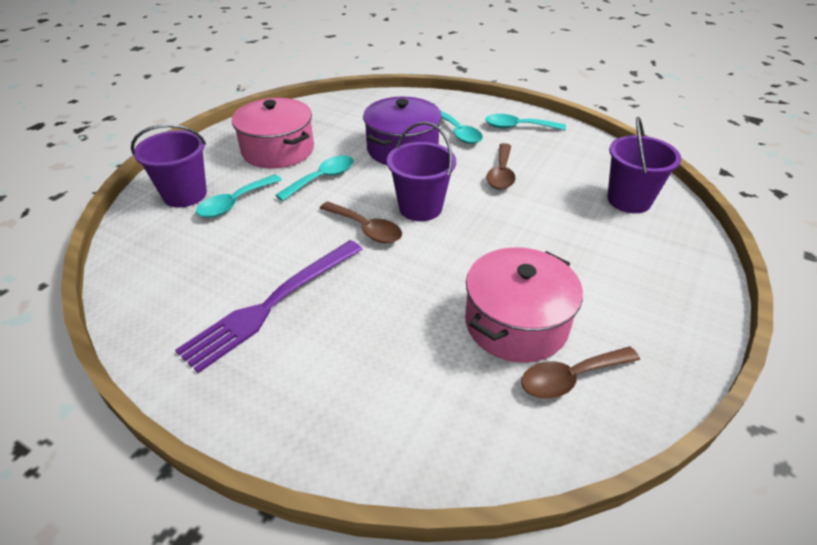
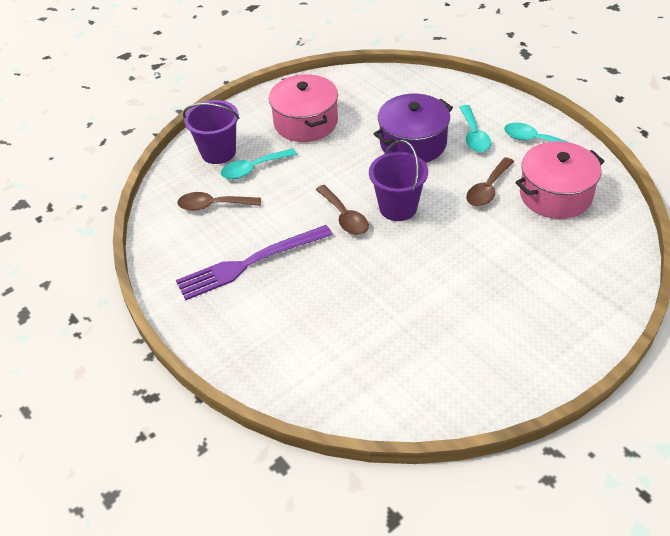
camera: 25 degrees right, 5 degrees up
(322, 178) = (330, 160): turquoise spoon -> none
(516, 323) = (418, 325): pink pot -> pink pot (555, 195)
(570, 378) = (433, 376): brown spoon -> brown spoon (213, 205)
(629, 200) = (588, 243): purple bucket -> none

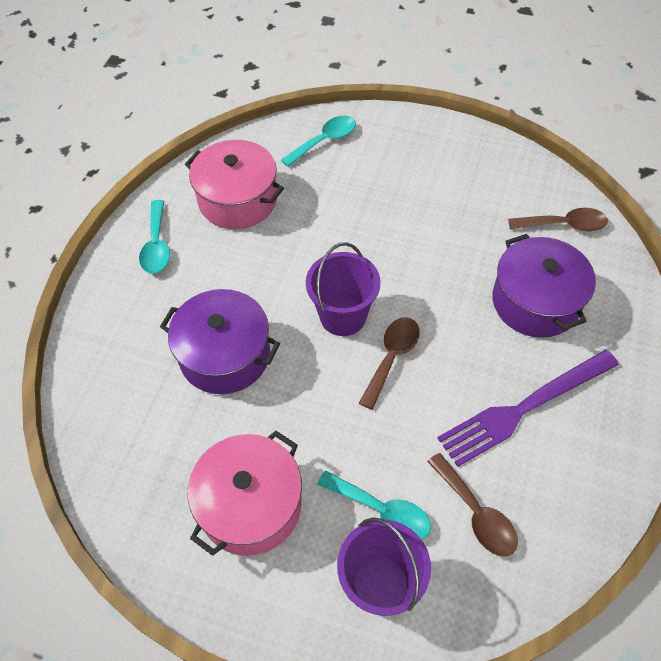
camera: 125 degrees left, 10 degrees up
(250, 263) = (524, 408): purple fork -> purple fork turned 120 degrees clockwise
(320, 320) = (535, 302): none -> purple pot
(474, 136) = (177, 302): turquoise spoon -> turquoise spoon (325, 141)
(488, 189) = (263, 253): brown spoon -> brown spoon (564, 225)

